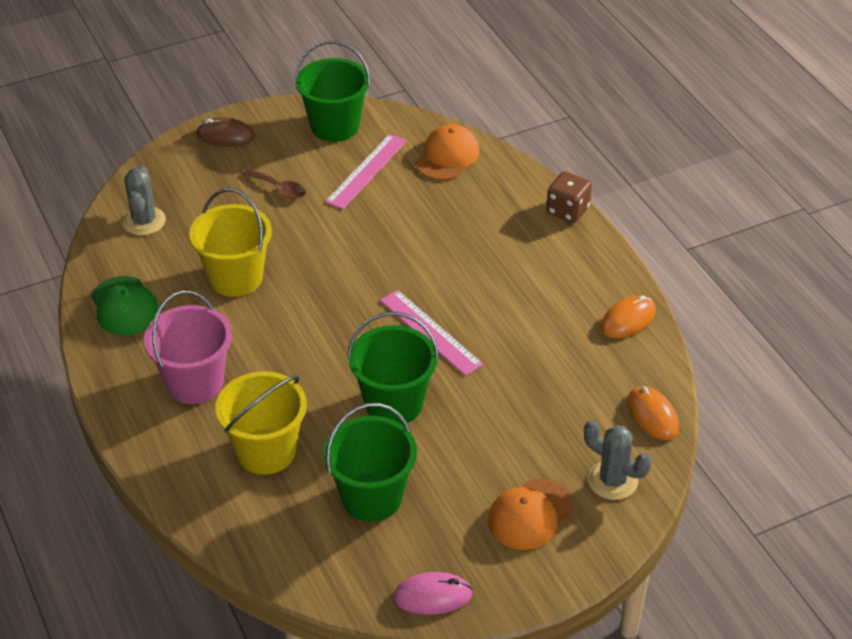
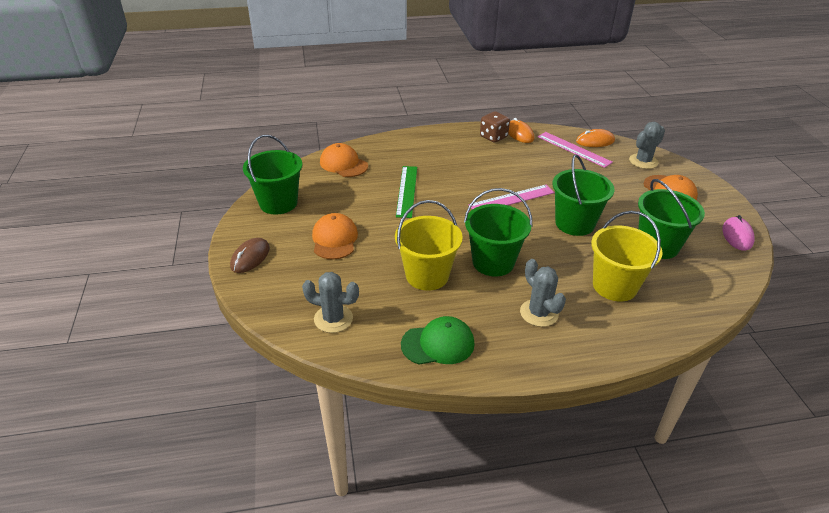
camera: 75 degrees left, 5 degrees down
(195, 383) = (539, 313): pink bucket -> grey cactus
(279, 189) = (334, 239): brown spoon -> orange cap
(279, 331) = (493, 262): none -> green bucket
(366, 171) = (338, 197): pink ruler -> pink ruler (573, 149)
(407, 227) = (406, 191): none -> green ruler
(567, 210) = (419, 134): brown dice -> brown dice (493, 137)

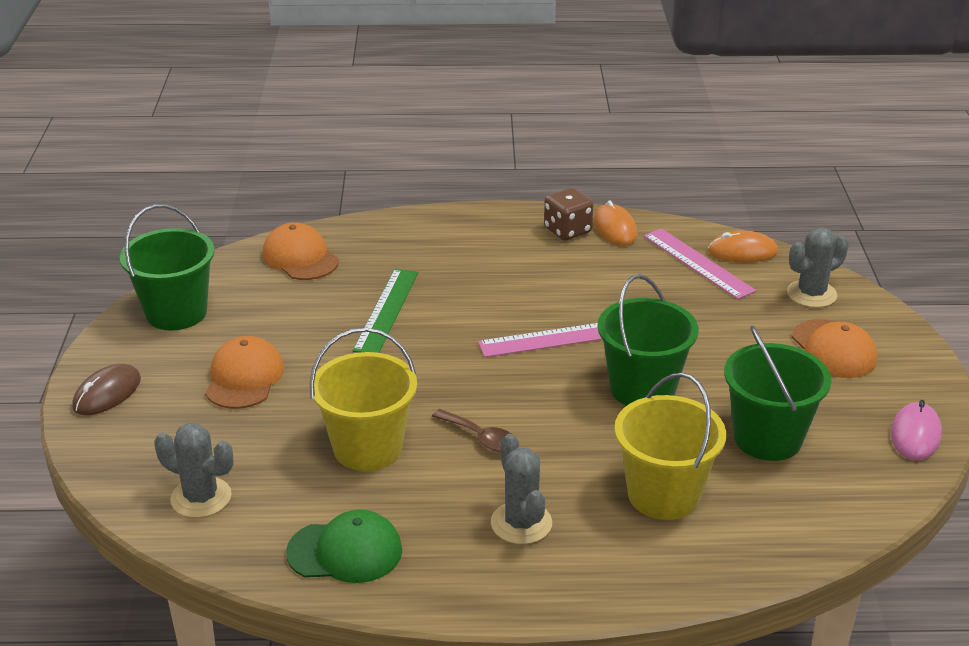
camera: 10 degrees right, 5 degrees down
(493, 262) = (481, 438): green bucket -> brown spoon

